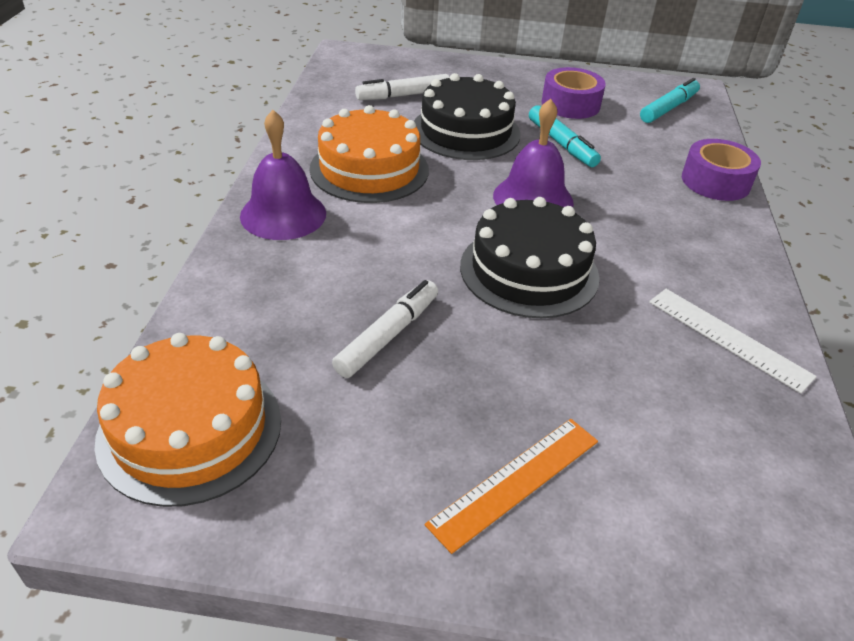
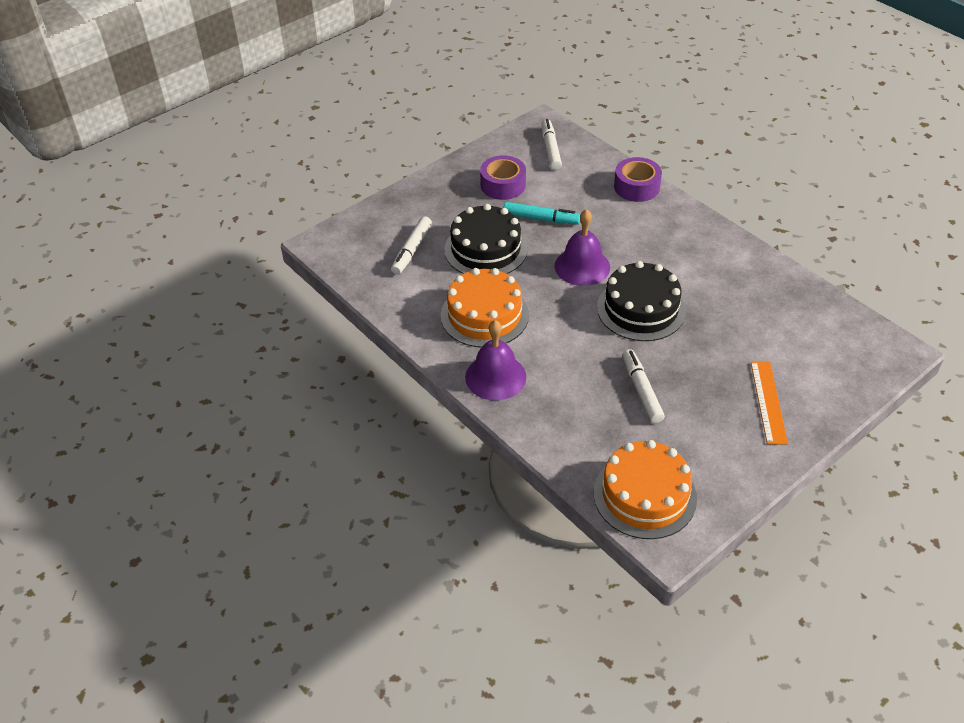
camera: 45 degrees left, 5 degrees up
(668, 108) = (550, 149): turquoise marker -> white marker
(728, 338) = (749, 275): white ruler -> none

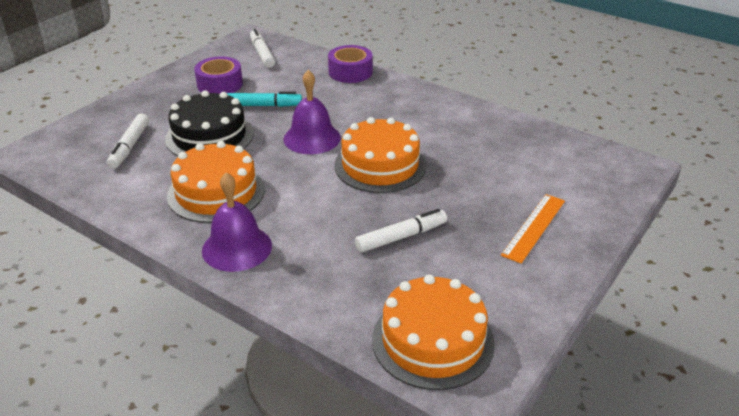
camera: 15 degrees left, 10 degrees down
(641, 309) = (380, 165): black cake -> orange cake
(641, 391) = (400, 237): white marker -> white marker turned 90 degrees clockwise
(768, 402) = (534, 227): orange ruler -> orange ruler turned 45 degrees clockwise

